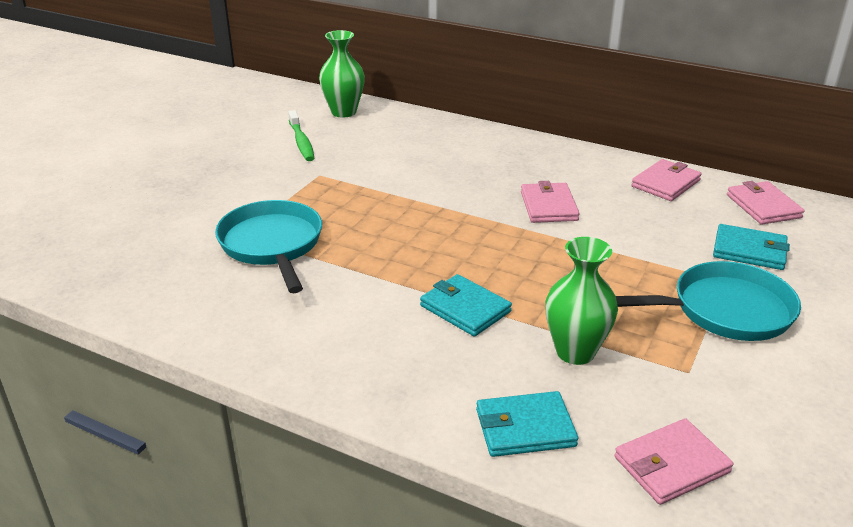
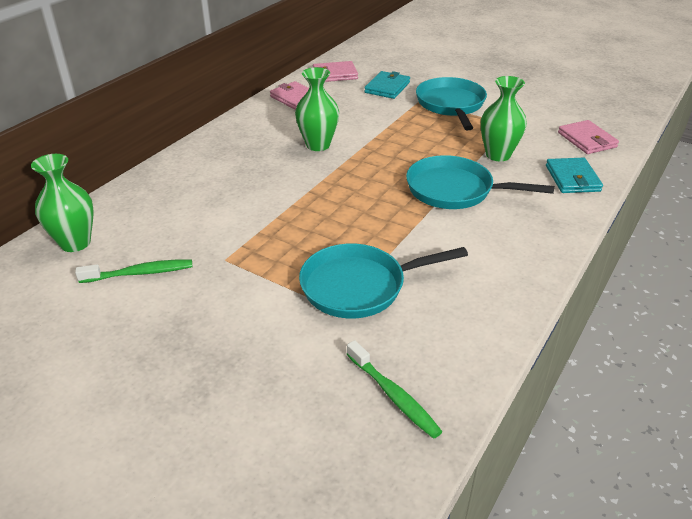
camera: 85 degrees left, 5 degrees up
(121, 267) = (394, 396): none -> green toothbrush
(465, 309) = (455, 190): turquoise wallet -> turquoise pan
(548, 206) = (318, 145): pink wallet -> green vase

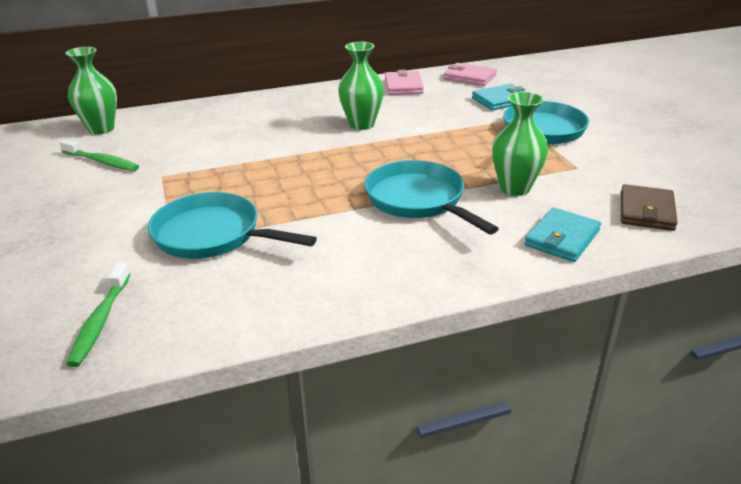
camera: 40 degrees right, 5 degrees down
(587, 140) = (646, 211): pink wallet -> brown wallet

